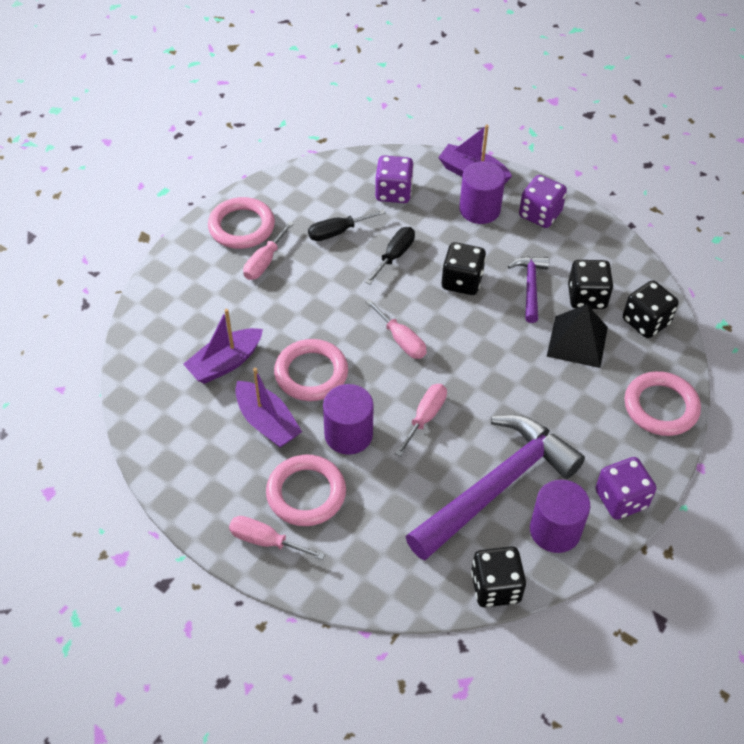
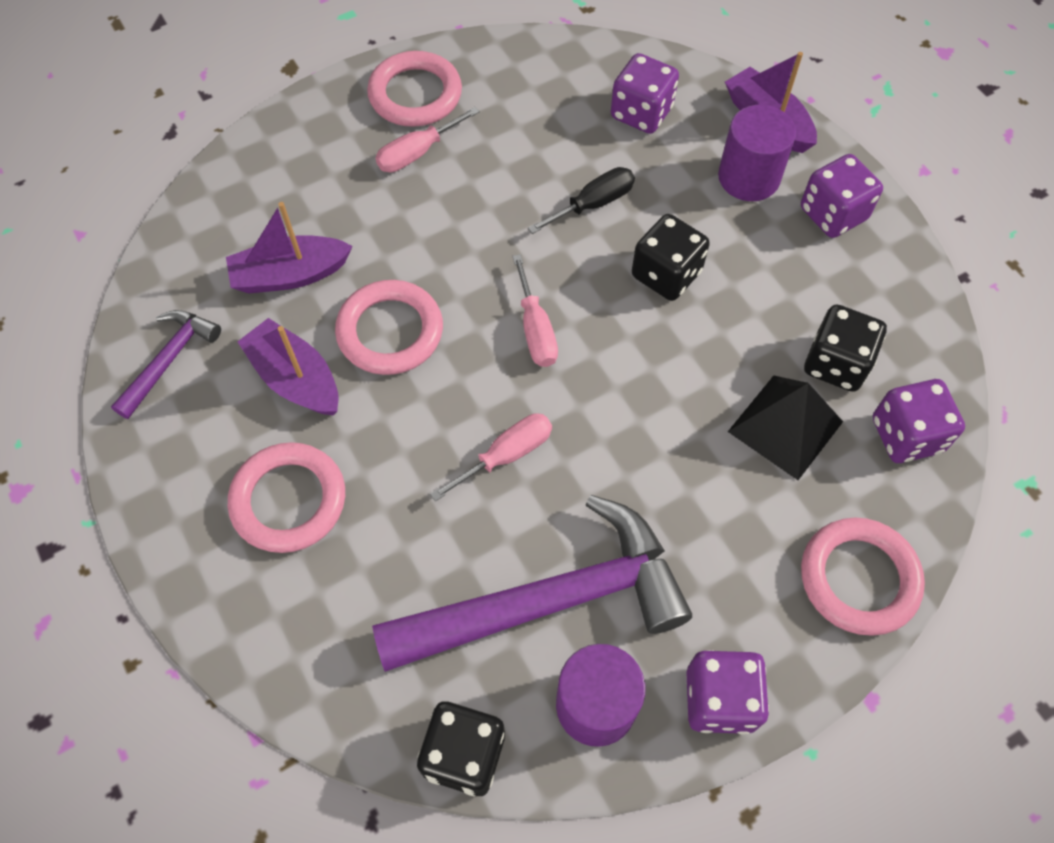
camera: 25 degrees right, 10 degrees up
(265, 541) = (200, 546): pink screwdriver -> none
(267, 422) = (296, 378): purple boat -> purple boat turned 150 degrees clockwise
(337, 232) = (534, 144): black screwdriver -> none
(348, 434) = (390, 438): purple cylinder -> none
(530, 287) = (760, 317): purple hammer -> purple hammer (169, 360)
(646, 322) = (906, 435): black dice -> purple dice

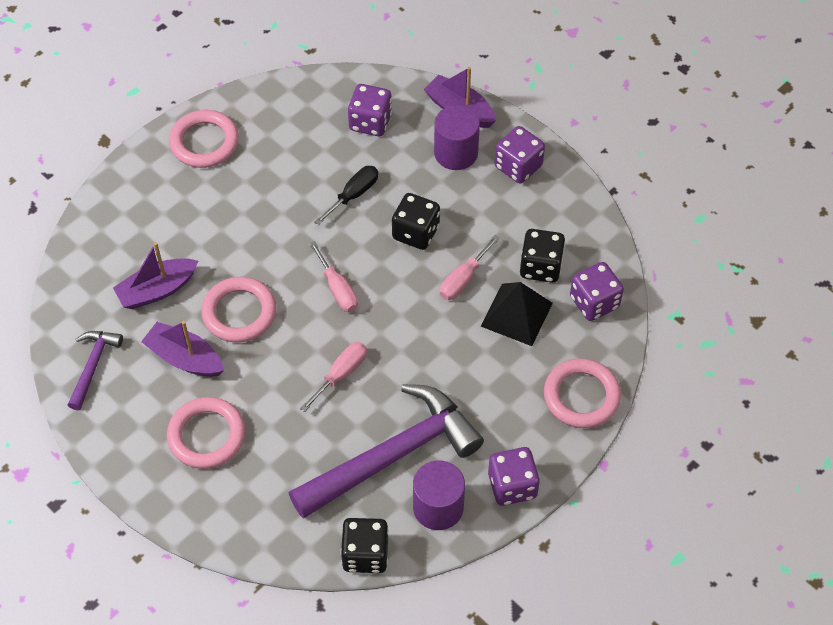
camera: 15 degrees left, 5 degrees down
(417, 153) = (219, 185): pink screwdriver -> pink screwdriver (463, 279)

